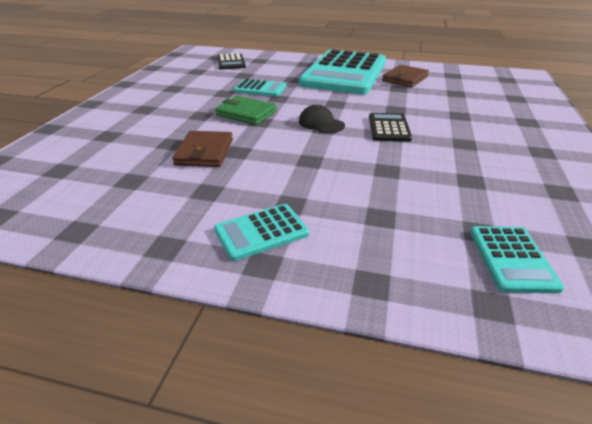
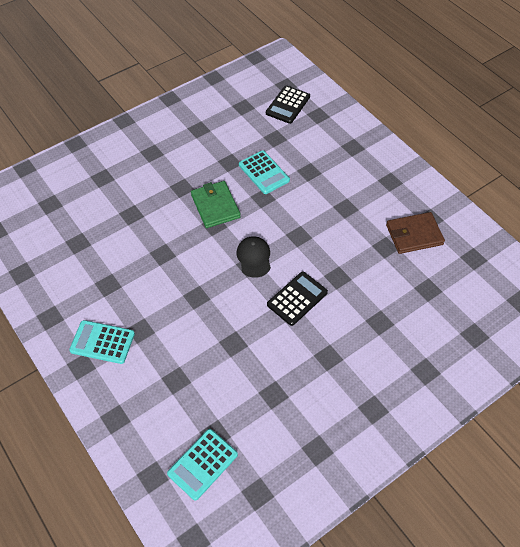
camera: 40 degrees right, 20 degrees up
(204, 152) = (142, 240): brown wallet -> none
(344, 73) = (368, 189): turquoise calculator -> none

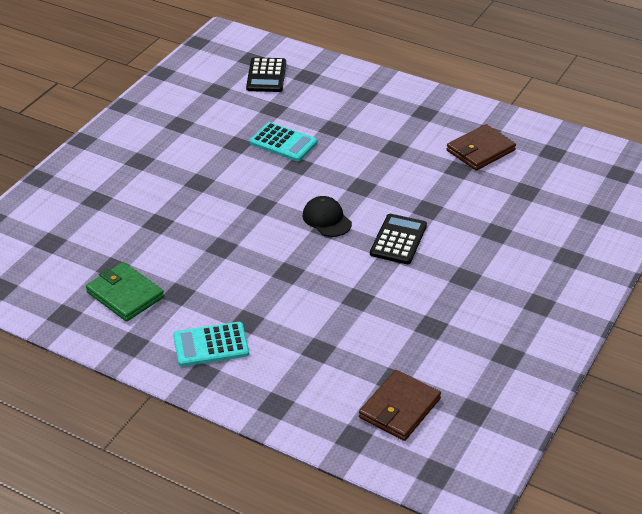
camera: 25 degrees left, 15 degrees down
(202, 464) = (399, 408): turquoise calculator -> brown wallet
(215, 206) = (250, 187): green wallet -> green wallet (125, 295)

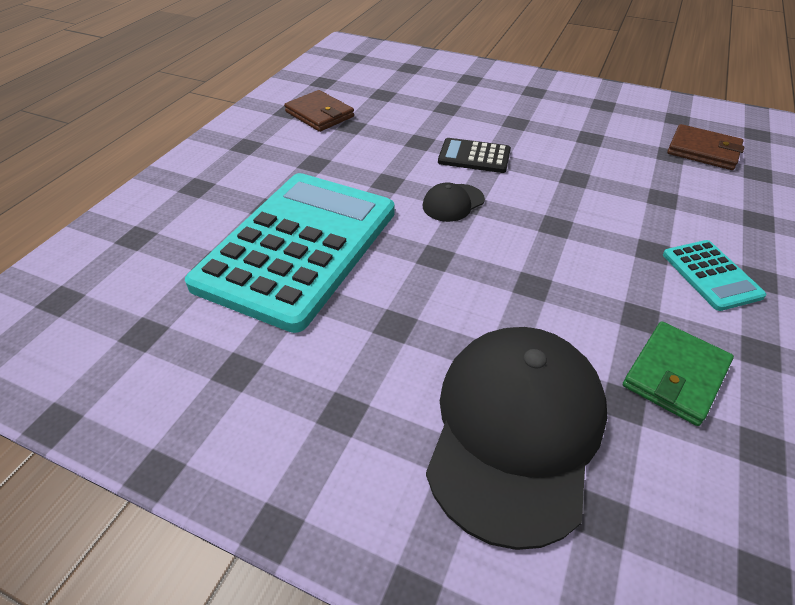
camera: 95 degrees left, 5 degrees up
(108, 220) = (515, 430): none -> black cap
(266, 76) = (120, 277): black calculator -> none
(283, 143) = (298, 247): turquoise calculator -> turquoise calculator, size x2.38

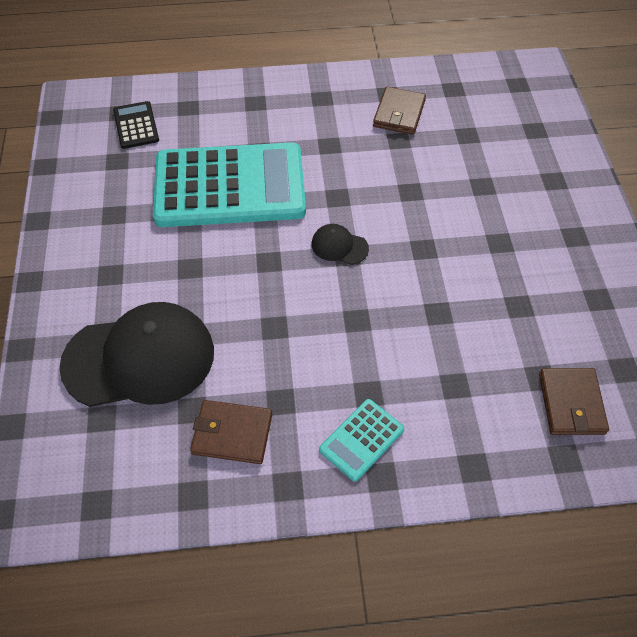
camera: 60 degrees right, 10 degrees up
(474, 156) = (416, 234): black calculator -> black calculator (136, 125)
(675, 375) = (232, 433): green wallet -> brown wallet

